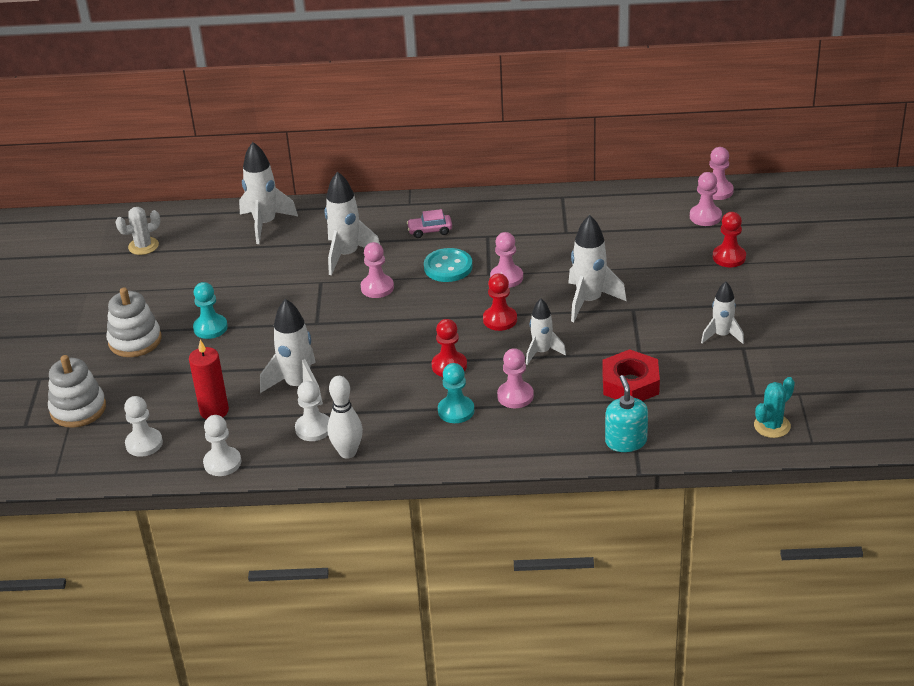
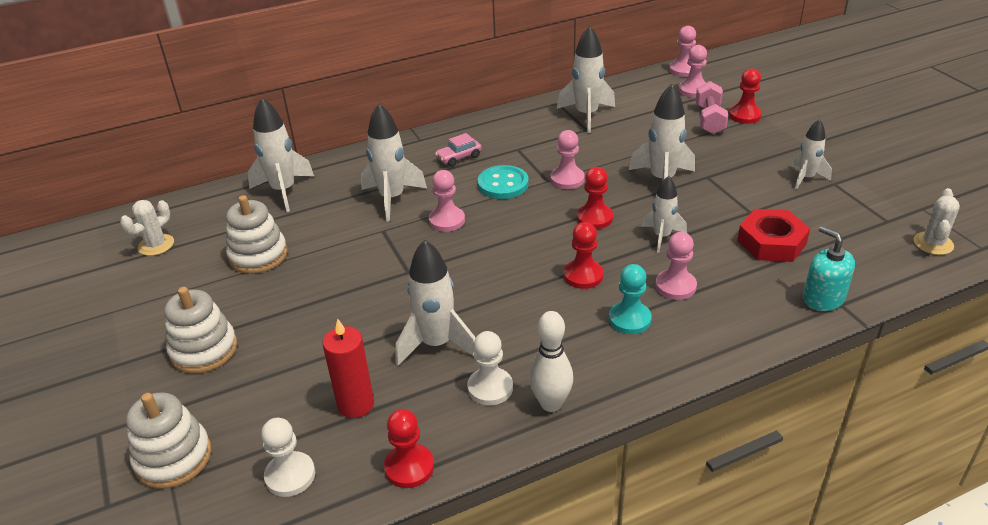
camera: 25 degrees left, 0 degrees up
(210, 328) = (289, 310): turquoise pawn -> none
(213, 277) = (258, 255): none -> white stacking toy
(222, 463) = (409, 467): white pawn -> red pawn
(578, 218) = (586, 115): none -> white rocket
(690, 252) = (709, 119): none -> pink dumbbell
(772, 426) = (933, 243): turquoise cactus -> white cactus

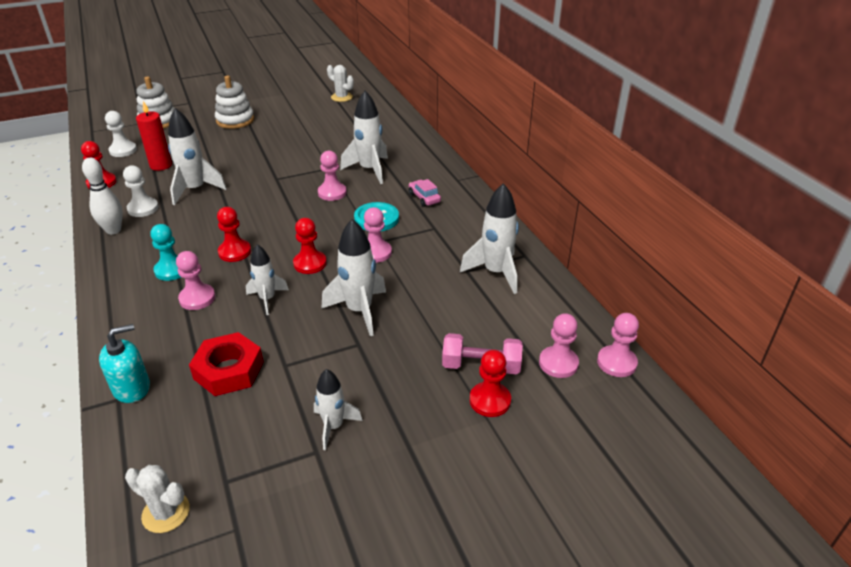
camera: 90 degrees right, 0 degrees up
(258, 255) = (317, 127): white stacking toy -> none
(284, 191) = (391, 130): white rocket -> none

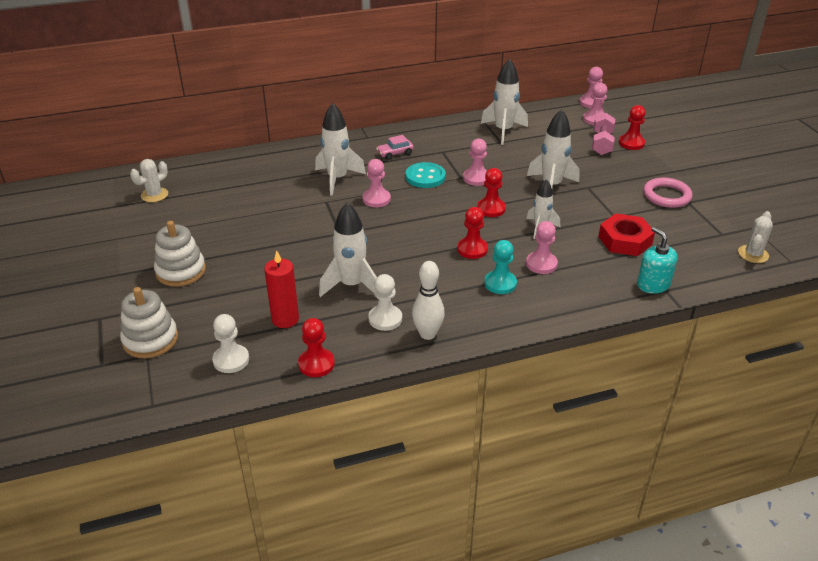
camera: 85 degrees left, 0 degrees up
(333, 426) = (666, 196): white rocket -> pink ring

